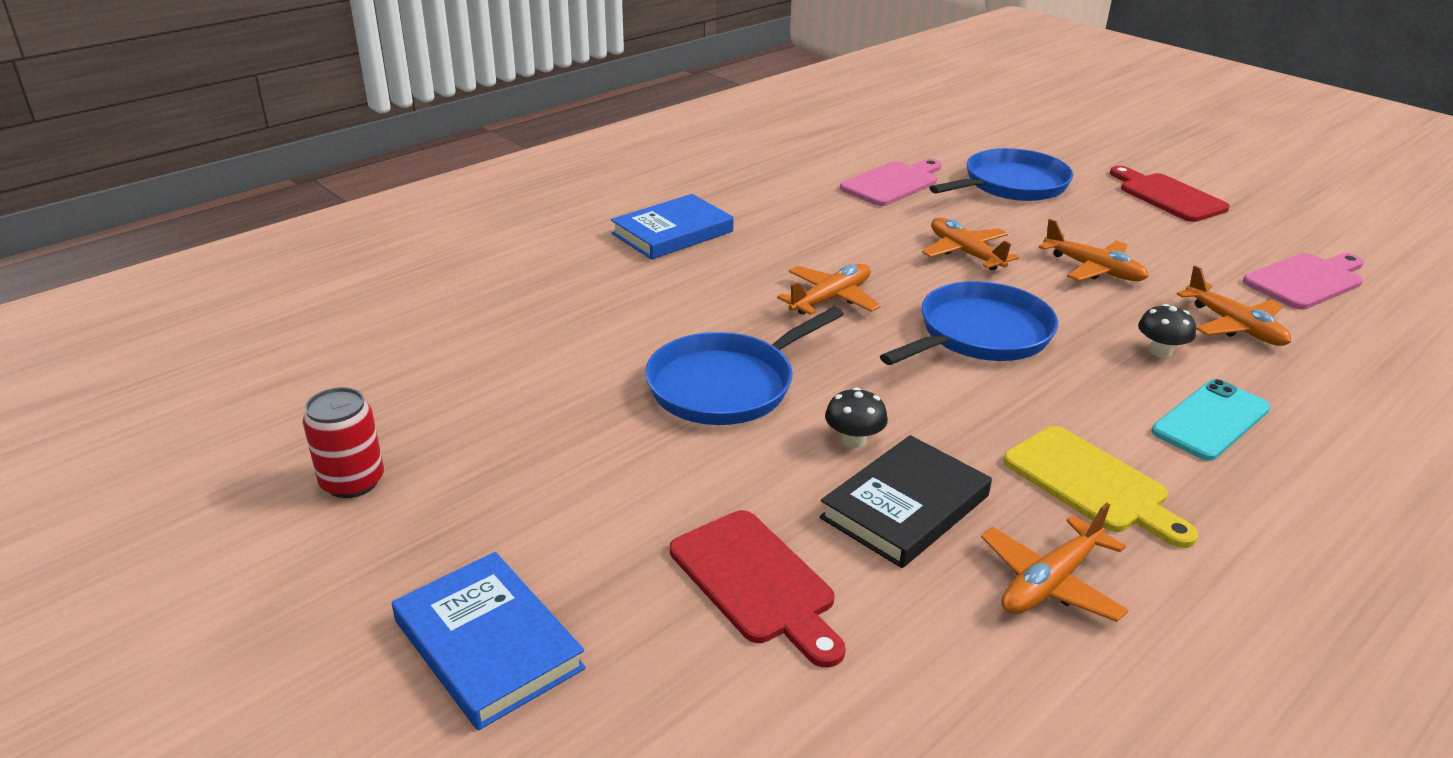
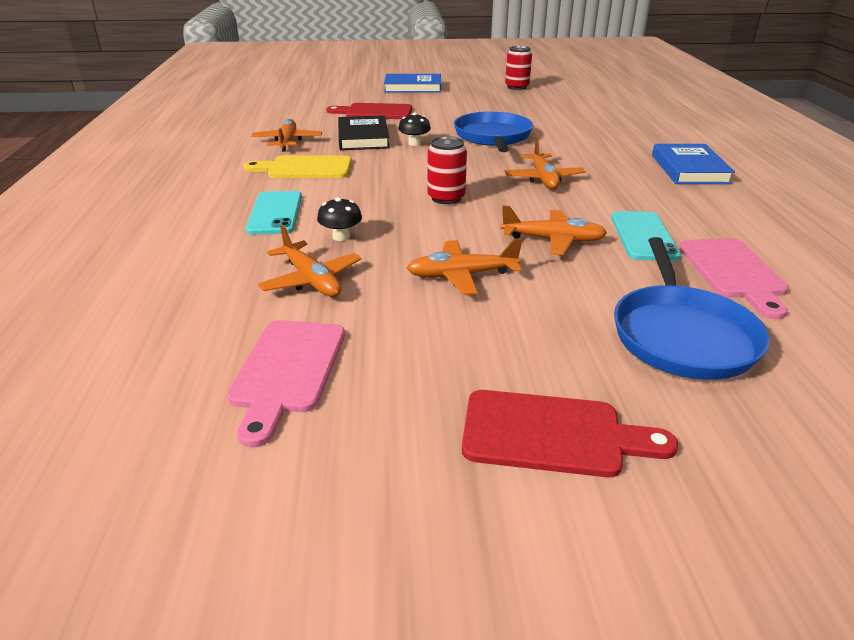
camera: 130 degrees right, 0 degrees up
(888, 221) = (643, 236): none -> turquoise phone
(980, 334) = (446, 198): blue pan -> red can
(1234, 326) = (311, 280): orange plane -> orange plane turned 135 degrees counterclockwise

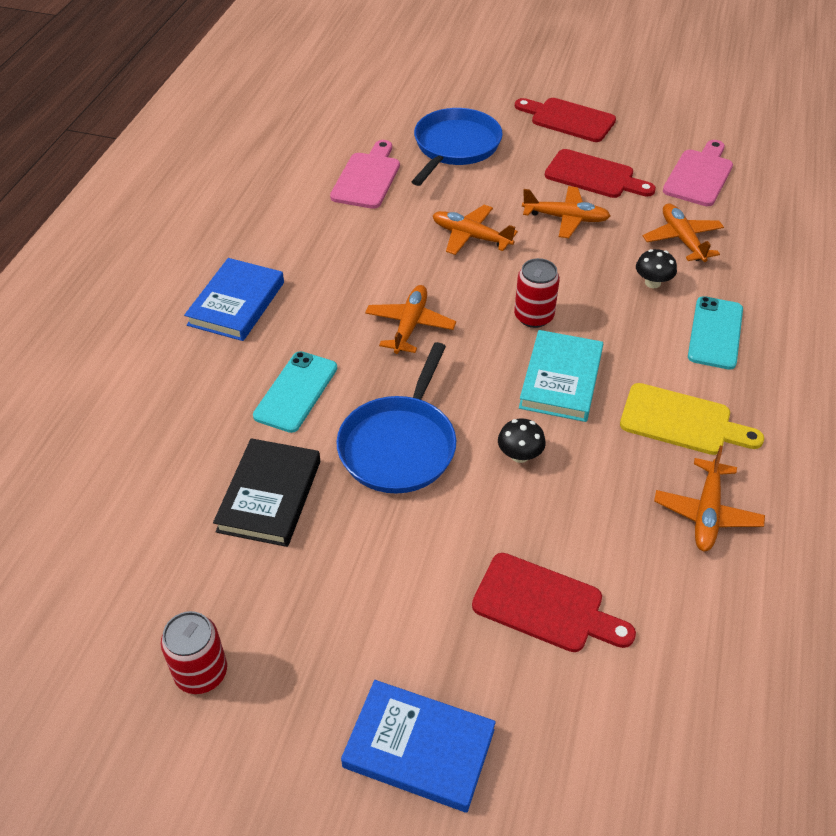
camera: 160 degrees left, 15 degrees up
(363, 137) = (589, 496): black book -> black book (270, 496)
(403, 172) = (561, 380): none -> turquoise book
(452, 335) = (594, 176): none -> red cutting board
(643, 236) = (393, 224): turquoise phone -> turquoise phone (296, 392)

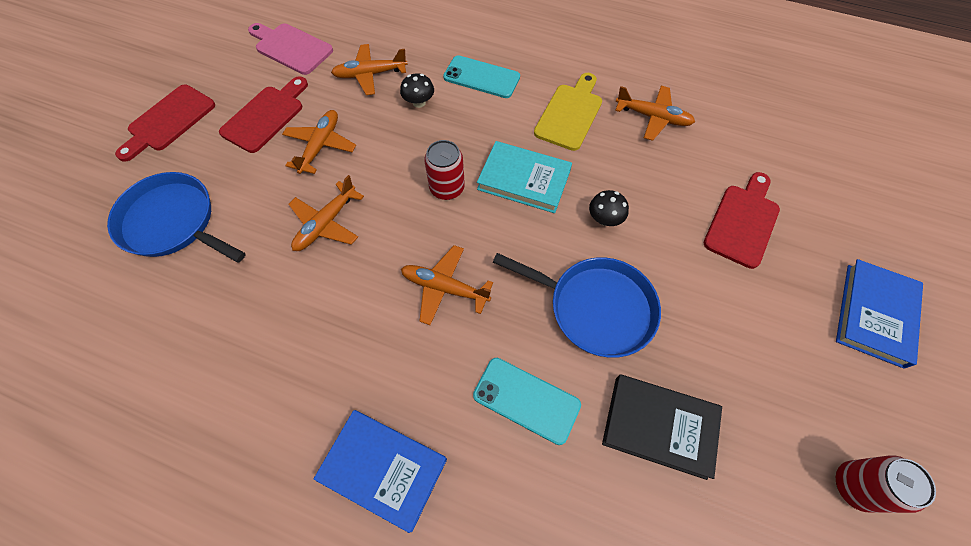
camera: 85 degrees left, 15 degrees up
(367, 178) = (195, 314): pink cutting board -> none

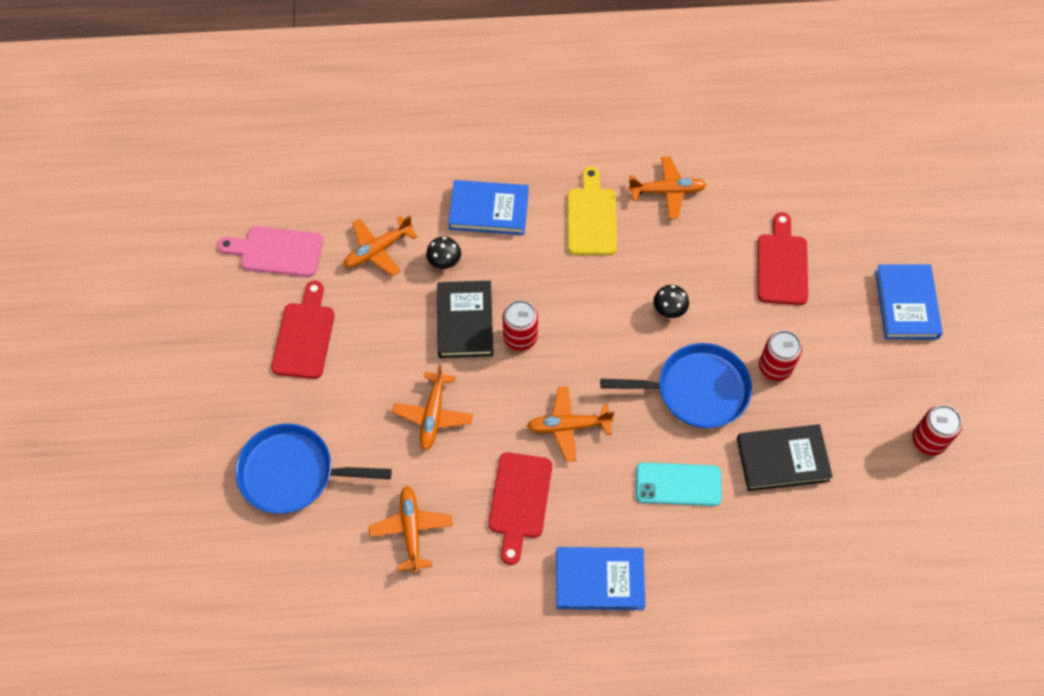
camera: 25 degrees left, 0 degrees up
(168, 121) = (210, 380): red cutting board -> red cutting board (519, 501)
(321, 146) = (379, 344): orange plane -> orange plane (411, 530)
(406, 156) = (465, 321): none -> black book
(481, 77) = (489, 210): turquoise phone -> blue book
(524, 180) = (583, 301): turquoise book -> none
(693, 320) = (775, 367): none -> red can

